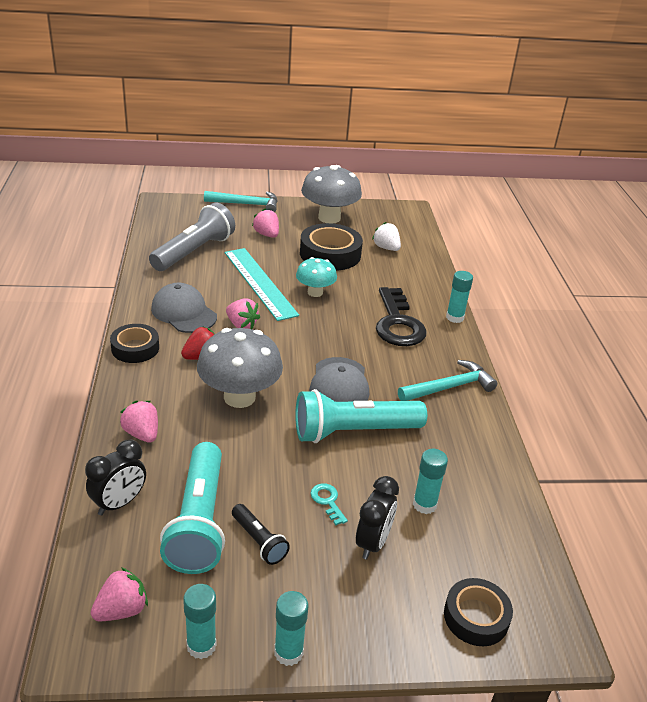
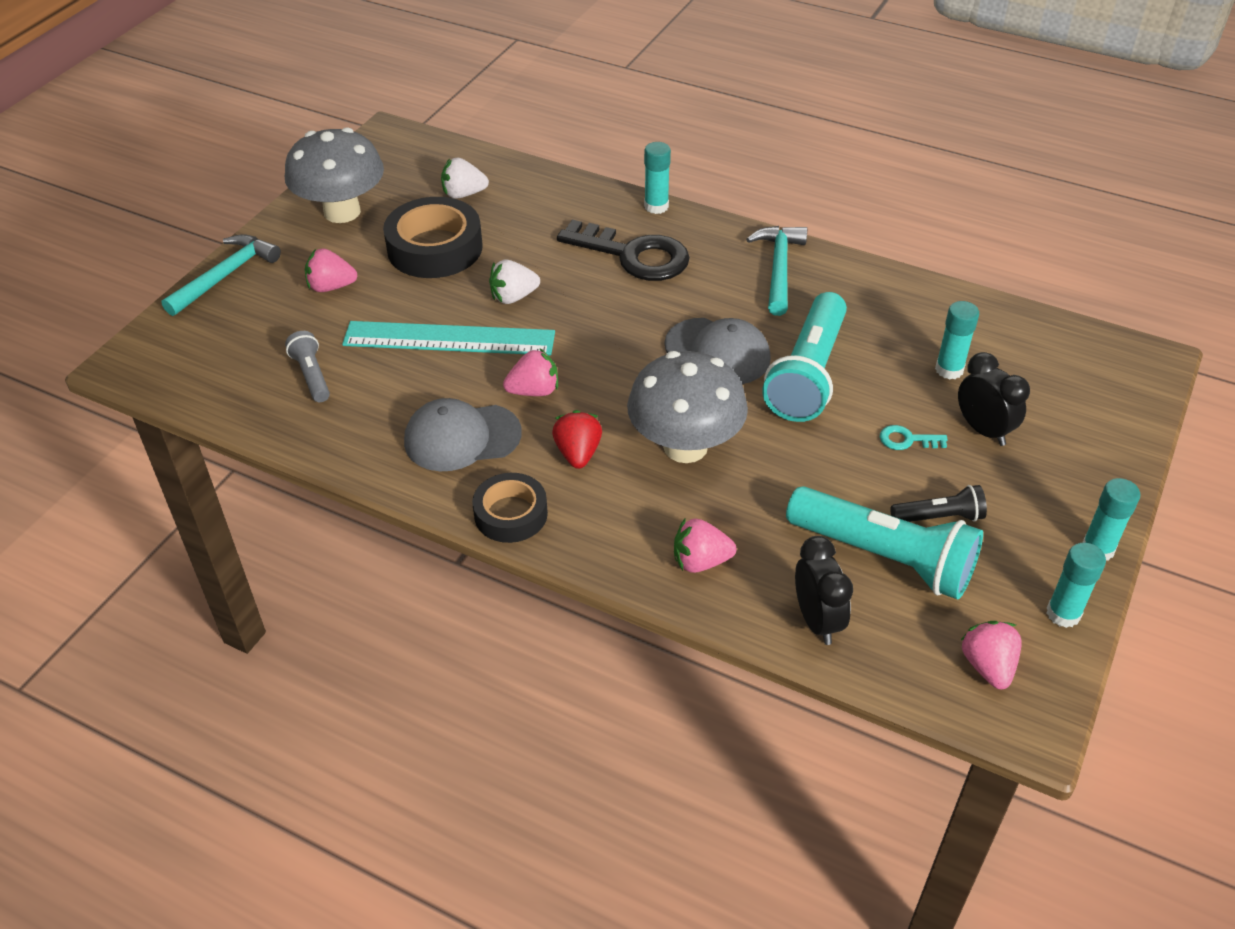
camera: 55 degrees left, 10 degrees up
(194, 252) = (312, 375): grey flashlight -> grey flashlight, size x0.49
(315, 292) = (513, 297): turquoise mushroom -> white strawberry
(476, 617) = (1107, 400): black tape -> none

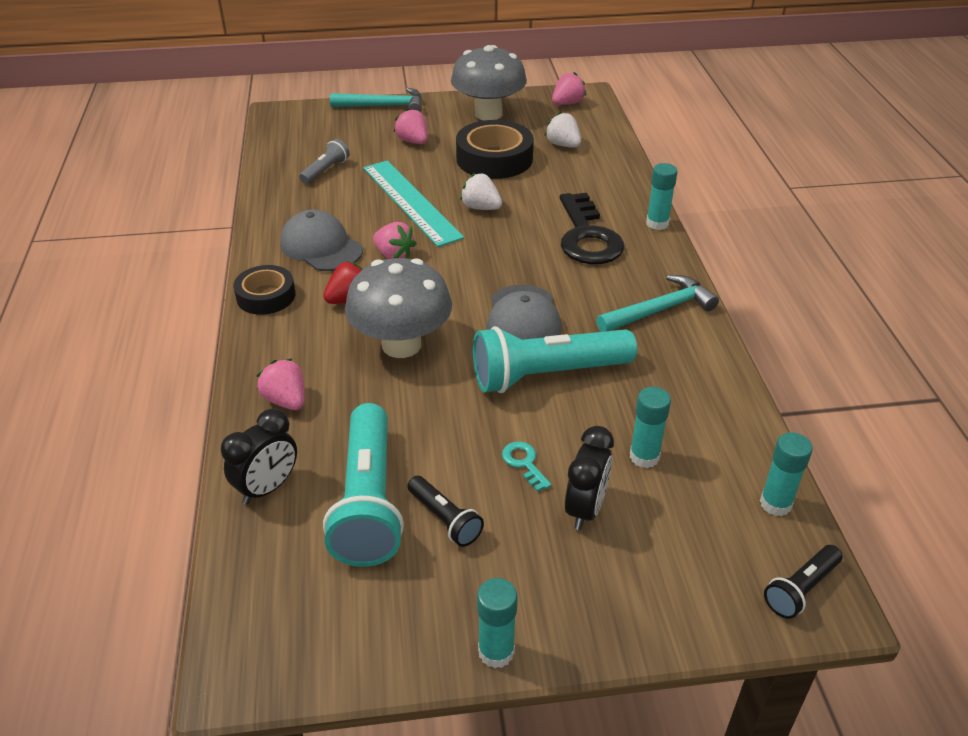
camera: 55 degrees right, 5 degrees down
(988, 666) = (285, 618): pink strawberry -> pink strawberry (567, 103)
(1063, 614) = (388, 653): turquoise glue stick -> turquoise glue stick (775, 504)
(1130, 364) = (800, 589): none -> black flashlight

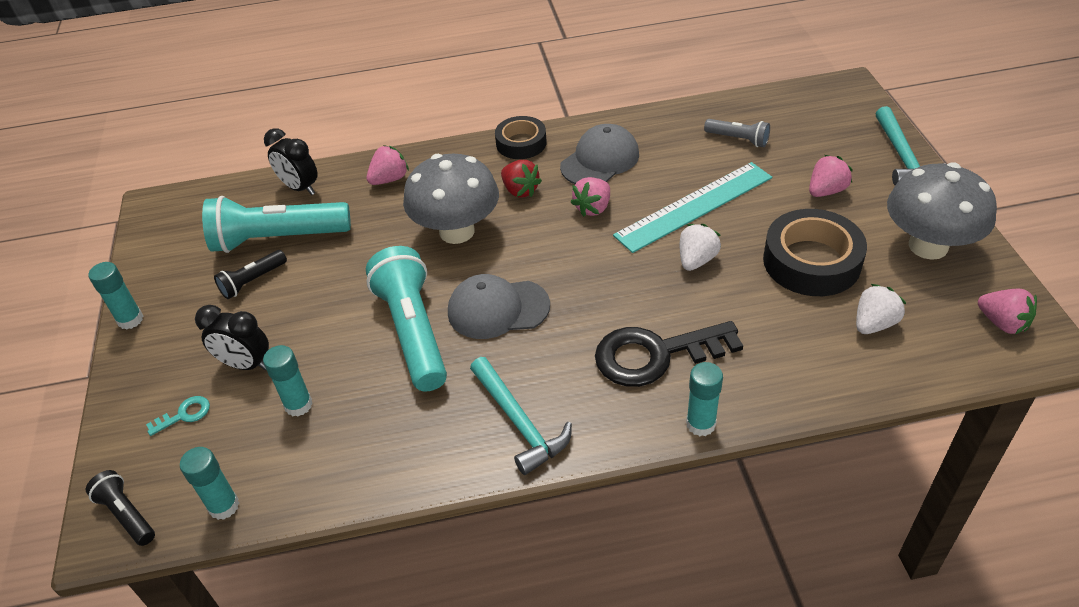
camera: 90 degrees right, 5 degrees up
(524, 463) = (303, 323): turquoise key -> turquoise key (184, 415)

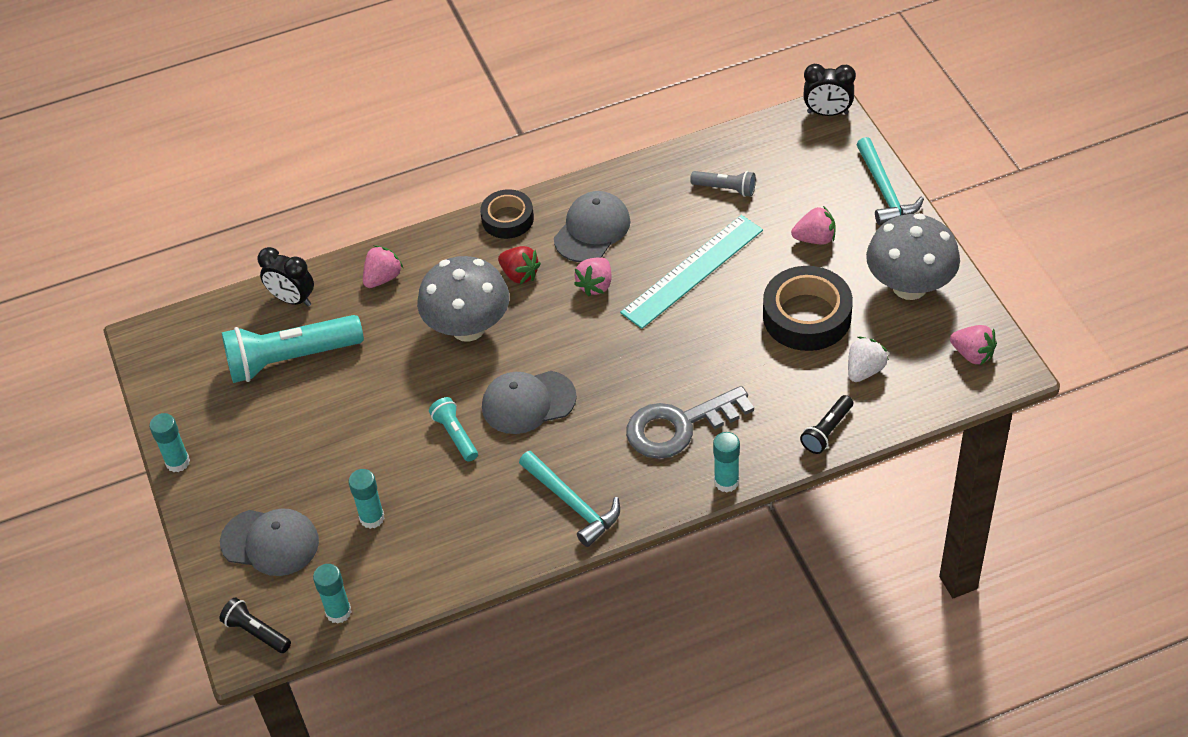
camera: 10 degrees left, 5 degrees up
(184, 415) = (270, 542): turquoise key -> grey cap
(246, 364) = (309, 488): black clock -> black clock (827, 113)
(252, 281) = (282, 407): black flashlight -> black flashlight (827, 431)
(413, 331) = (455, 435): turquoise flashlight -> turquoise flashlight, size x0.49
(656, 355) = (679, 426): black key -> grey key
(696, 260) = (702, 328): white strawberry -> none
(826, 191) = (815, 238): pink strawberry -> pink strawberry turned 45 degrees clockwise

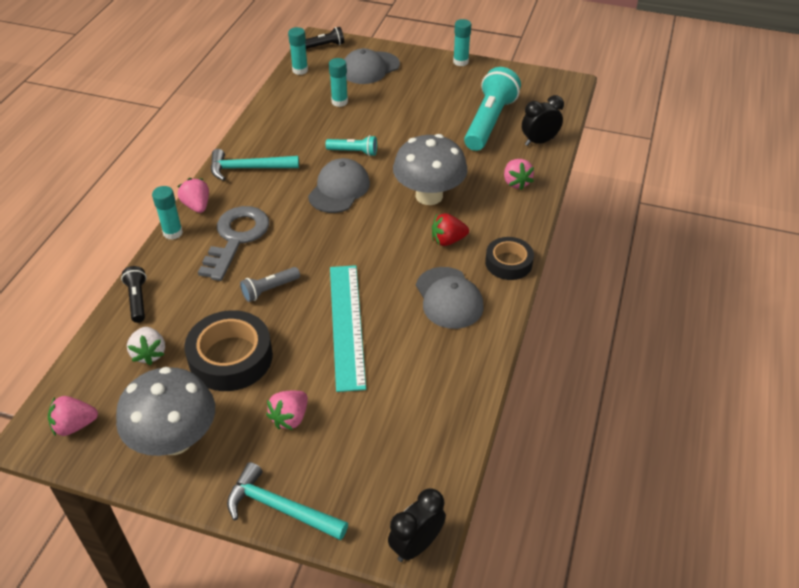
camera: 125 degrees right, 5 degrees down
(595, 285) = (394, 269): pink strawberry -> pink strawberry (197, 206)
(725, 189) = (404, 401): grey flashlight -> grey flashlight (269, 289)

